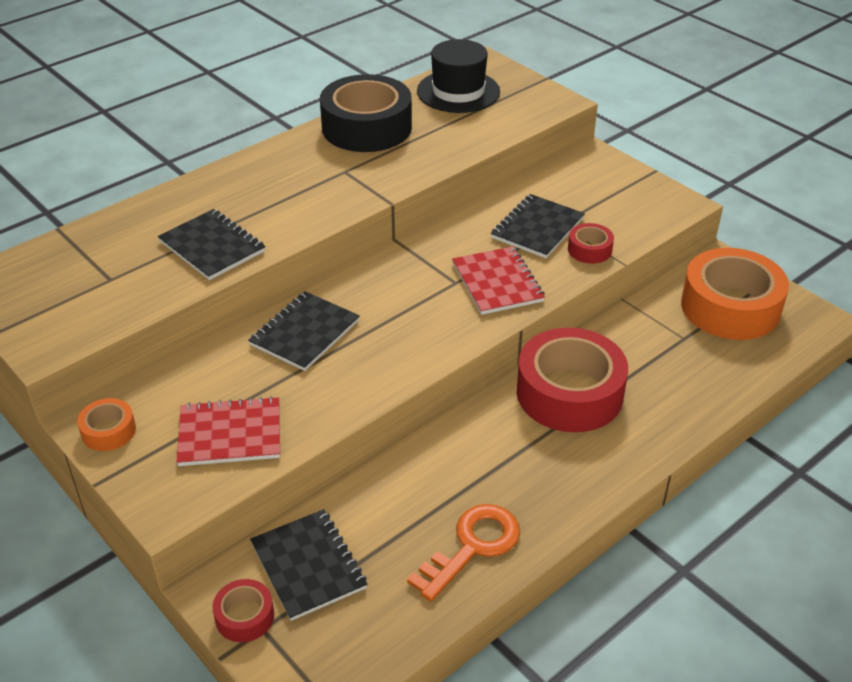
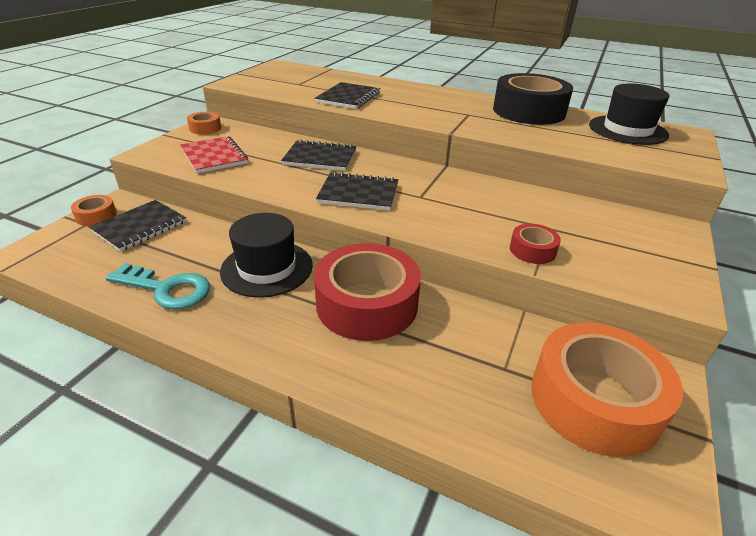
camera: 65 degrees right, 5 degrees down
(244, 616) = (96, 216): red tape -> orange tape
(472, 454) = (267, 268): none -> black hat
(472, 546) = (167, 289): orange key -> turquoise key
(497, 282) = (437, 213): red notebook -> none
(537, 228) = (530, 218): black notebook -> black notebook (358, 193)

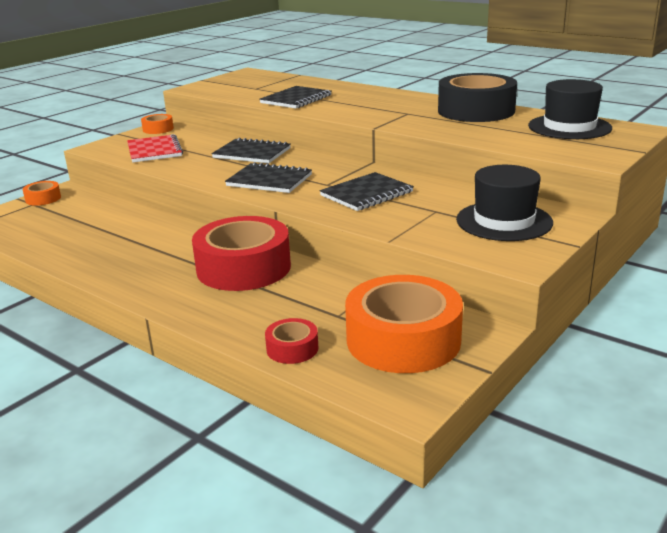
camera: 15 degrees right, 10 degrees down
(140, 227) = (76, 207): black notebook -> black notebook (366, 194)
(167, 289) = (81, 249): turquoise key -> none
(267, 268) = (170, 240): black hat -> black hat (504, 221)
(532, 250) = (402, 225): red tape -> red tape (292, 348)

